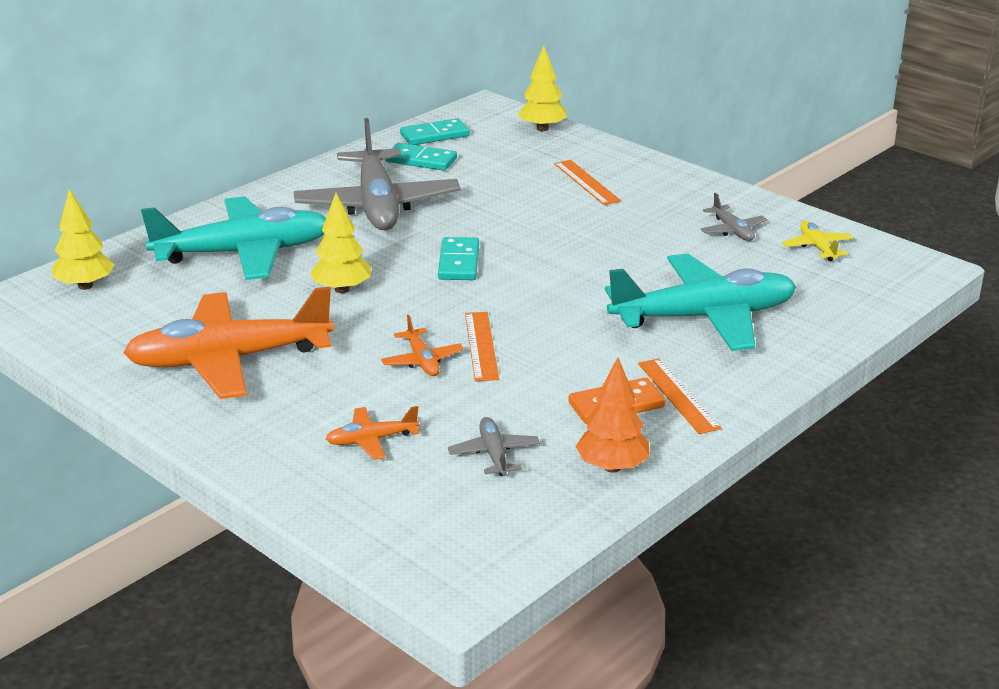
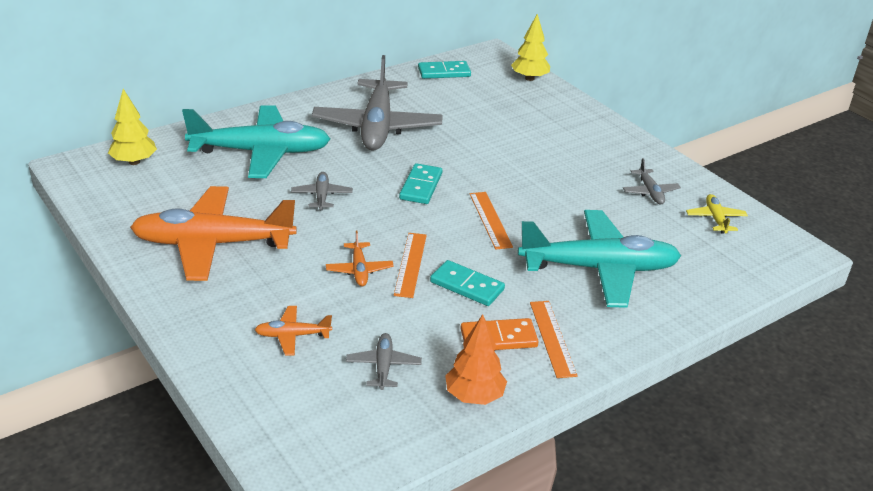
camera: 10 degrees right, 5 degrees up
(342, 289) = (322, 196): yellow tree -> grey plane
(421, 160) = (425, 92): turquoise domino -> turquoise domino (467, 286)
(586, 182) = (547, 130): orange ruler -> orange ruler (490, 220)

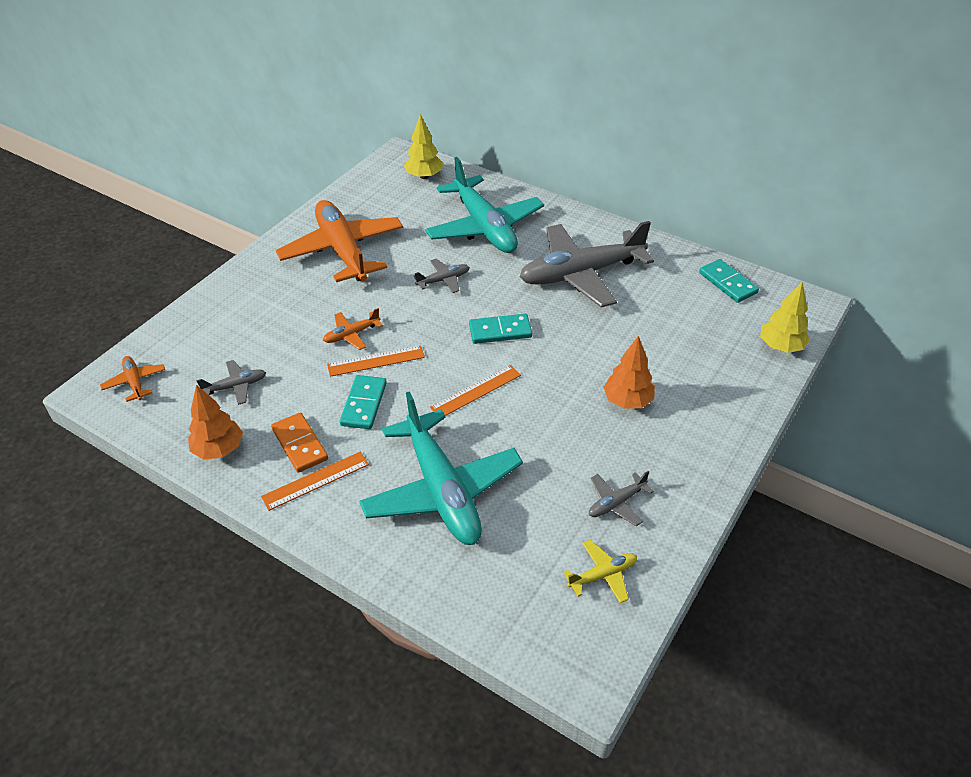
camera: 70 degrees right, 10 degrees up
(292, 335) = (252, 327): orange plane -> orange plane (135, 382)
(547, 154) = (627, 401): none -> orange tree

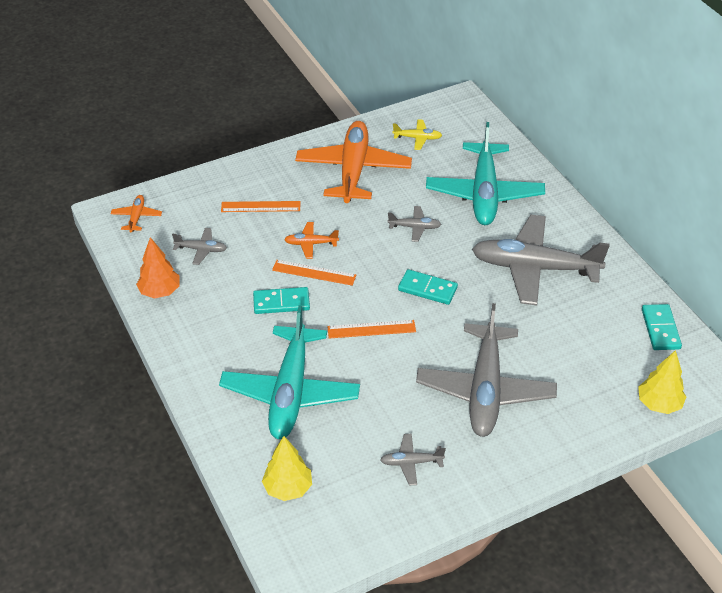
camera: 30 degrees right, 0 degrees up
(300, 444) = (216, 313): orange domino -> none
(316, 481) = (209, 344): orange ruler -> orange ruler (260, 207)
(364, 404) = (281, 303): turquoise domino -> turquoise domino turned 45 degrees clockwise
(424, 176) = (468, 127): yellow tree -> yellow tree (288, 488)
(603, 575) = (359, 508): yellow plane -> yellow plane (417, 138)
(627, 401) = (485, 390): orange tree -> grey plane

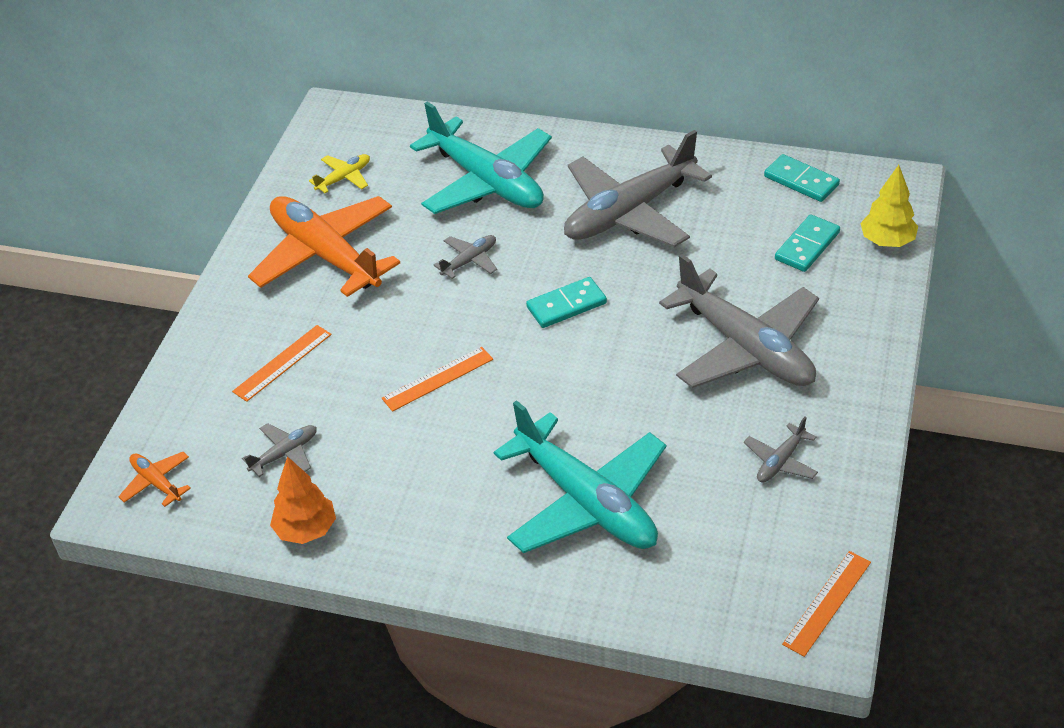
camera: 45 degrees left, 0 degrees up
(281, 303) = (449, 432): turquoise domino -> turquoise domino (807, 246)
(288, 488) = (716, 583): yellow tree -> none
(310, 244) = (392, 355): orange plane -> none
(371, 329) = (571, 382): orange ruler -> orange ruler (827, 602)

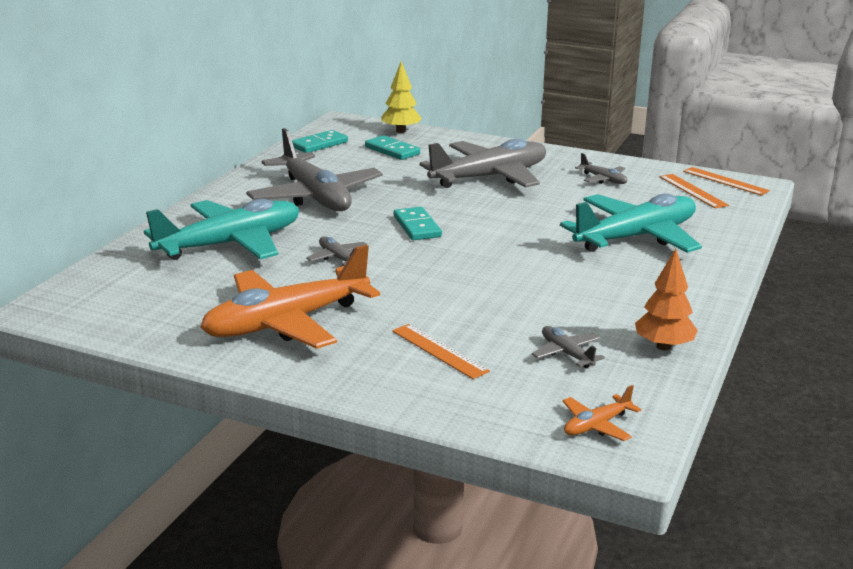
camera: 85 degrees left, 20 degrees down
(344, 178) = (167, 308): yellow plane -> none
(437, 378) = (487, 281): orange ruler -> orange ruler (692, 191)

